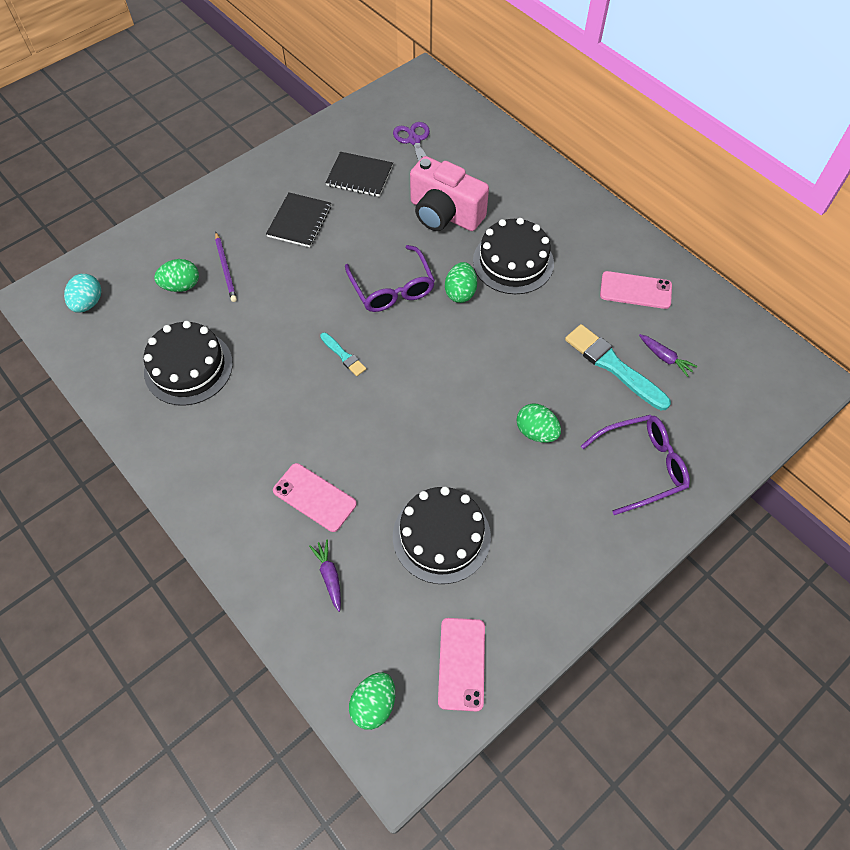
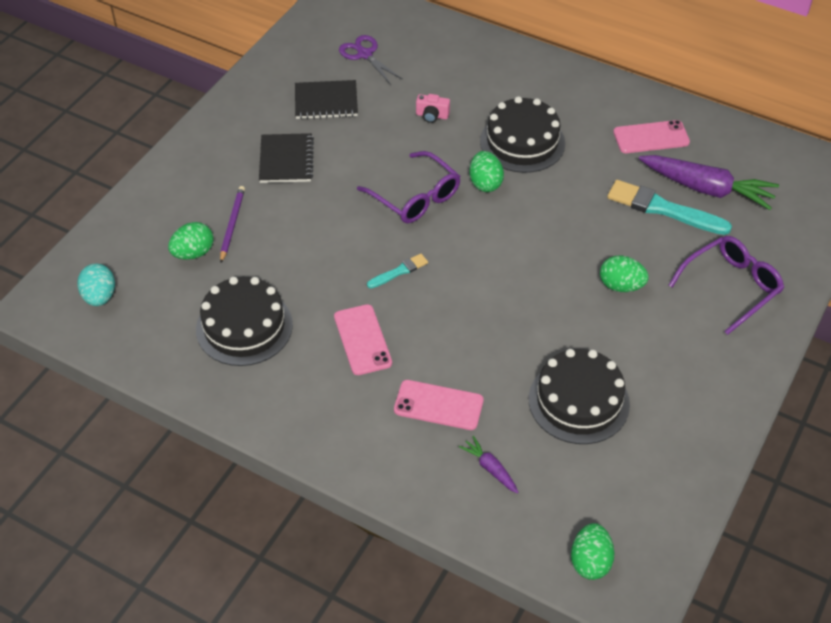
camera: 20 degrees left, 10 degrees down
(226, 268) = (232, 224): purple pencil -> purple pencil turned 135 degrees counterclockwise
(343, 355) = (399, 271): turquoise brush -> turquoise brush turned 60 degrees counterclockwise
(444, 214) = (432, 116): pink camera -> pink camera, size x0.40
(461, 663) = (652, 501): pink phone -> pink phone (362, 340)
(664, 358) = (706, 189): purple carrot -> purple carrot, size x2.13

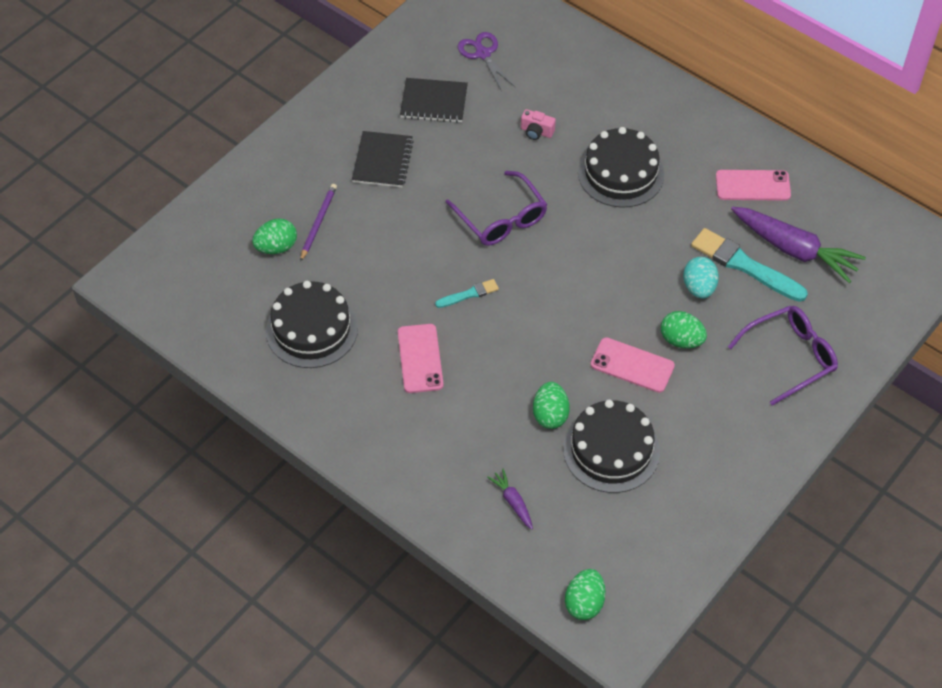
camera: 10 degrees right, 5 degrees up
(99, 297) = (182, 279): turquoise egg -> turquoise egg (699, 288)
(438, 405) = (478, 434): pink phone -> pink phone (632, 365)
(485, 183) = (573, 213): green egg -> green egg (550, 415)

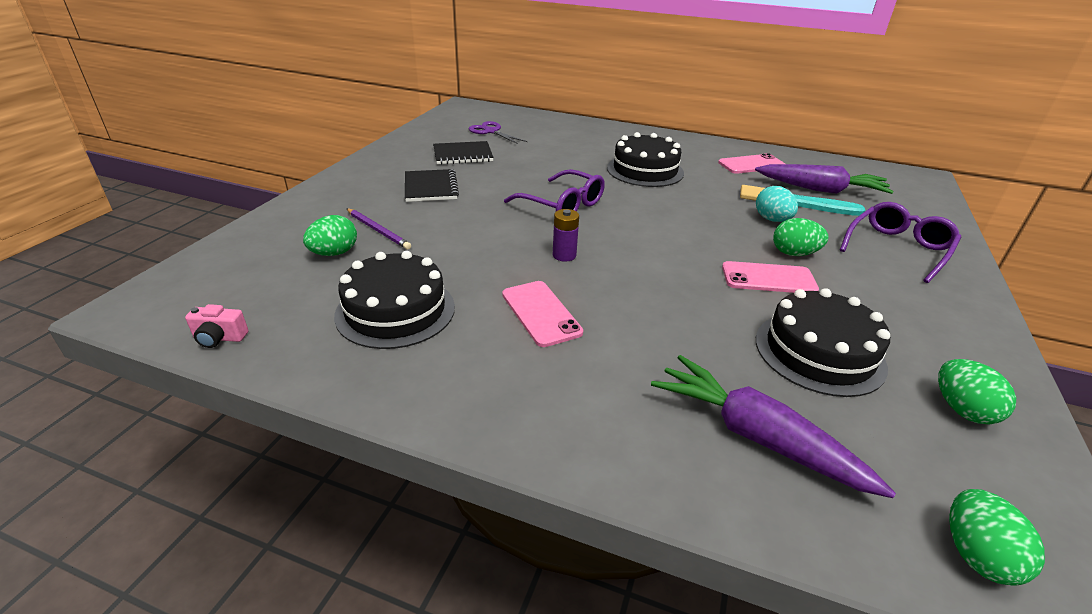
camera: 20 degrees left, 20 degrees down
(318, 222) = (378, 230): purple pencil -> purple pencil turned 135 degrees clockwise
(469, 294) = (564, 255): turquoise brush -> purple battery
(513, 502) = (756, 437): purple carrot -> purple carrot, size x2.13
(536, 132) = (559, 159): pink camera -> pink camera (219, 338)
(550, 415) = (724, 334): green egg -> green egg (962, 410)

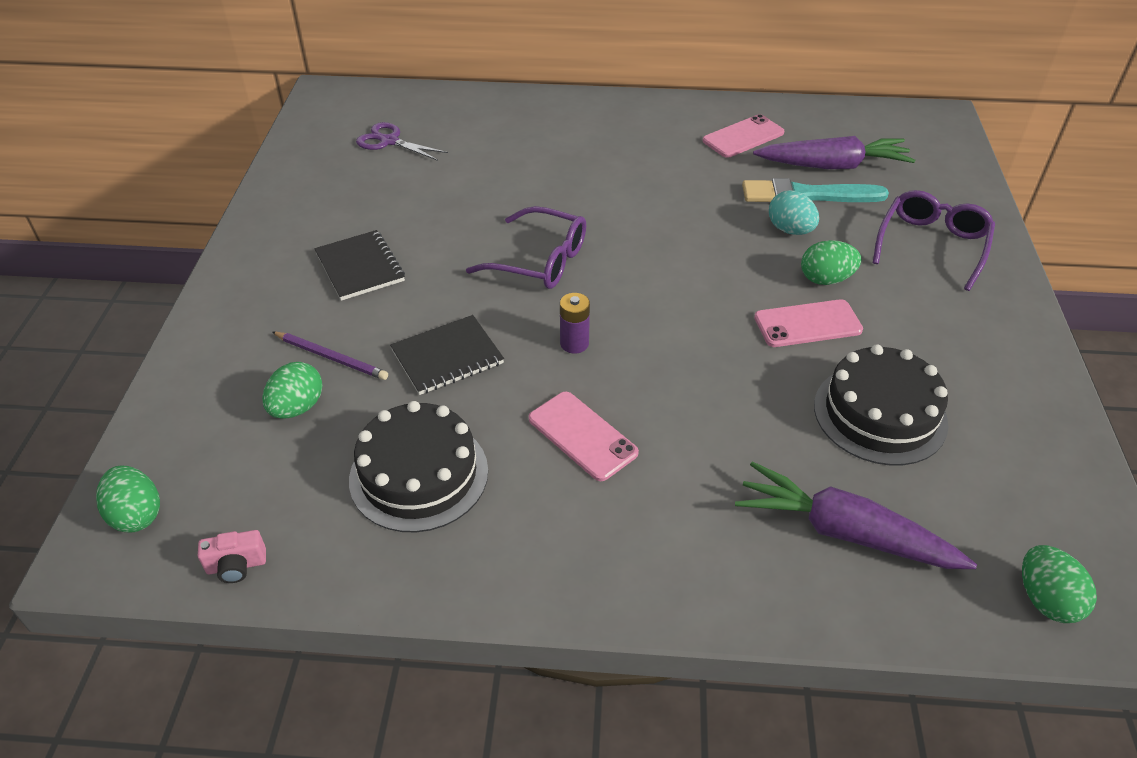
camera: 15 degrees left, 10 degrees up
(463, 155) = (372, 196): black notebook -> black notebook (447, 357)
(645, 170) = (618, 176): black cake -> none
(962, 410) = (1019, 449): green egg -> green egg (136, 515)

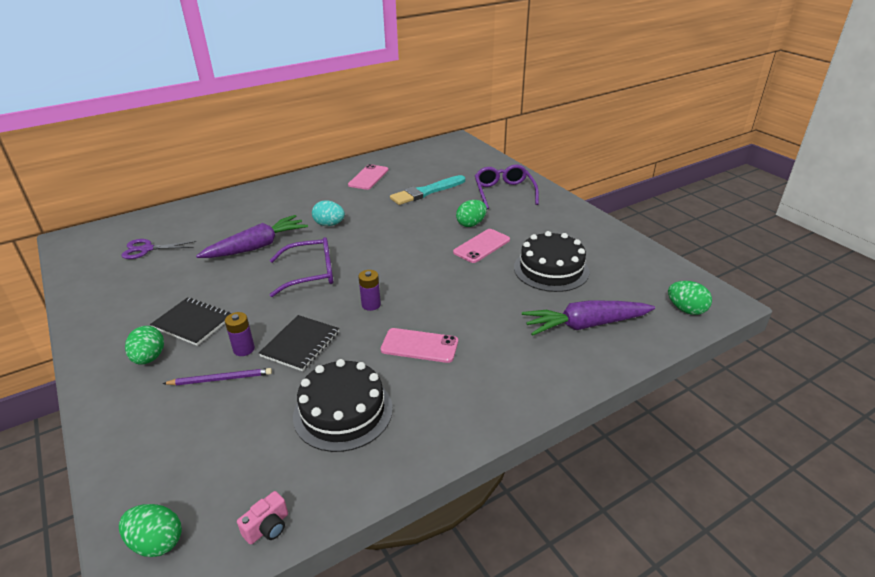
camera: 35 degrees left, 10 degrees down
(297, 407) = (223, 417): green egg -> green egg (149, 358)
(383, 331) = (244, 349): none -> purple battery
(790, 230) = (433, 209): turquoise egg -> turquoise egg (329, 224)
(832, 166) = (426, 175): purple carrot -> purple carrot (256, 246)

